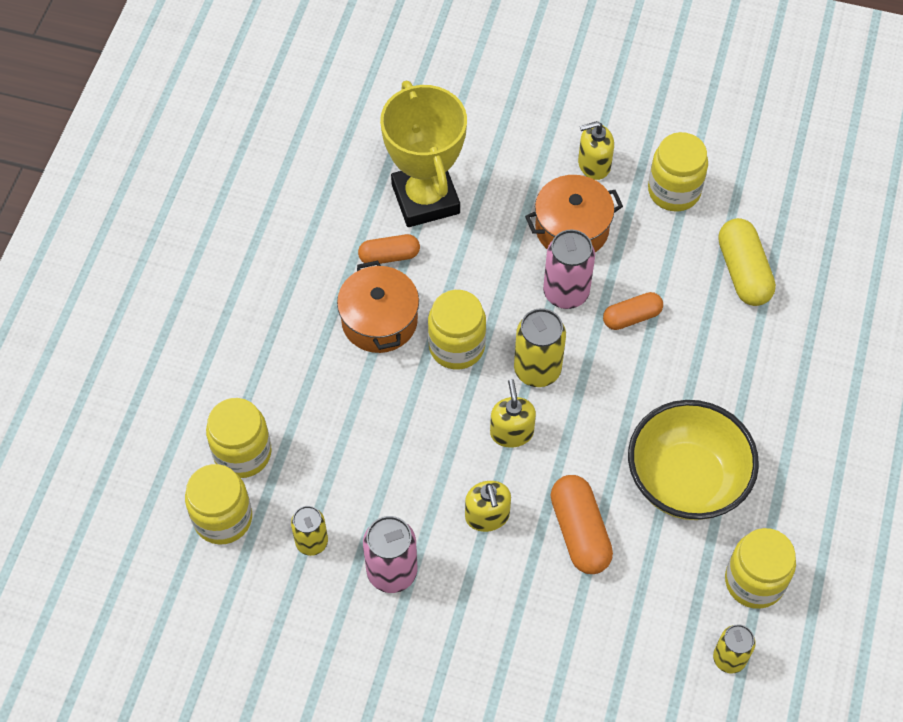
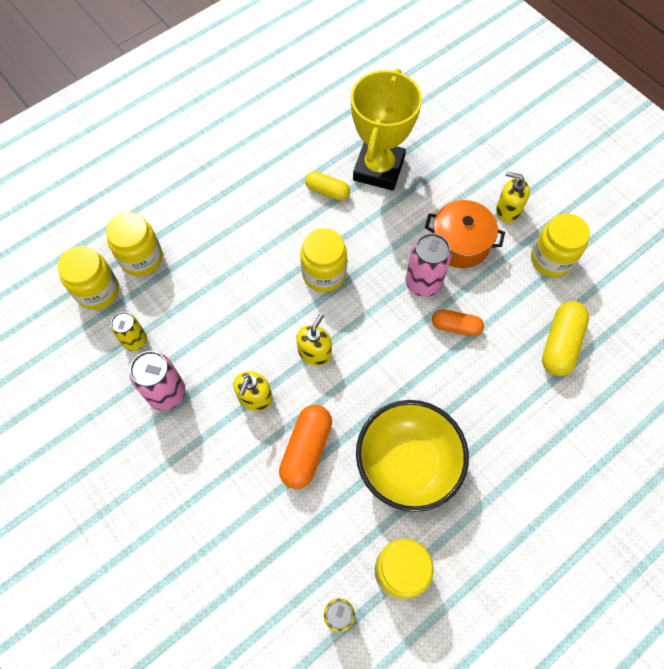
camera: 35 degrees right, 5 degrees up
(379, 320) = (289, 228): orange pot -> none
(389, 256) = (327, 191): orange capsule -> yellow capsule
(537, 370) = (364, 322): yellow can -> none

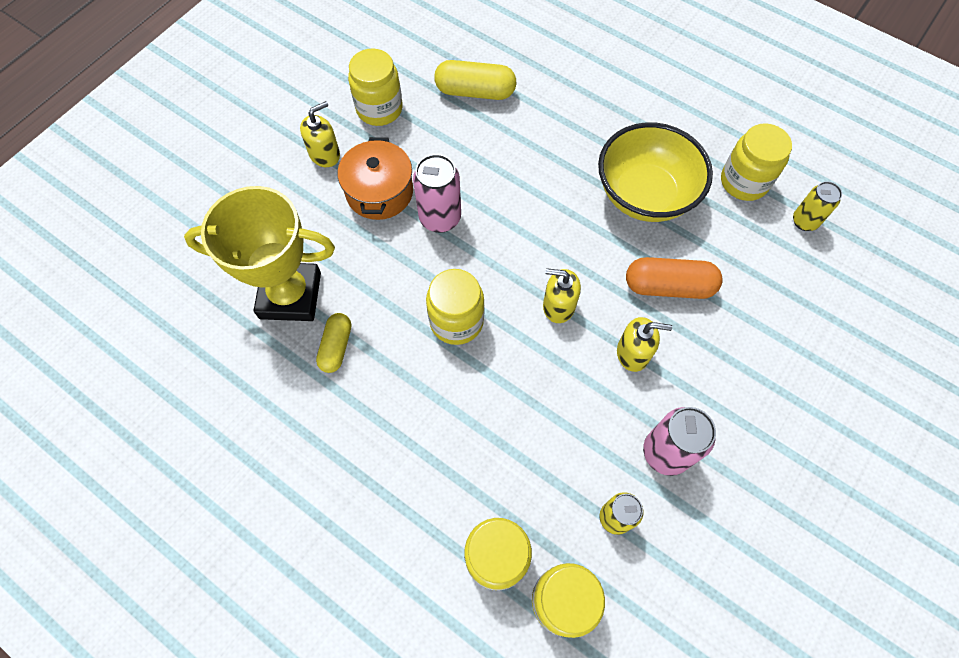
camera: 105 degrees left, 0 degrees up
(456, 326) = (484, 179): orange capsule -> none
(508, 210) = (324, 154): yellow soap dispenser -> yellow soap dispenser turned 135 degrees counterclockwise

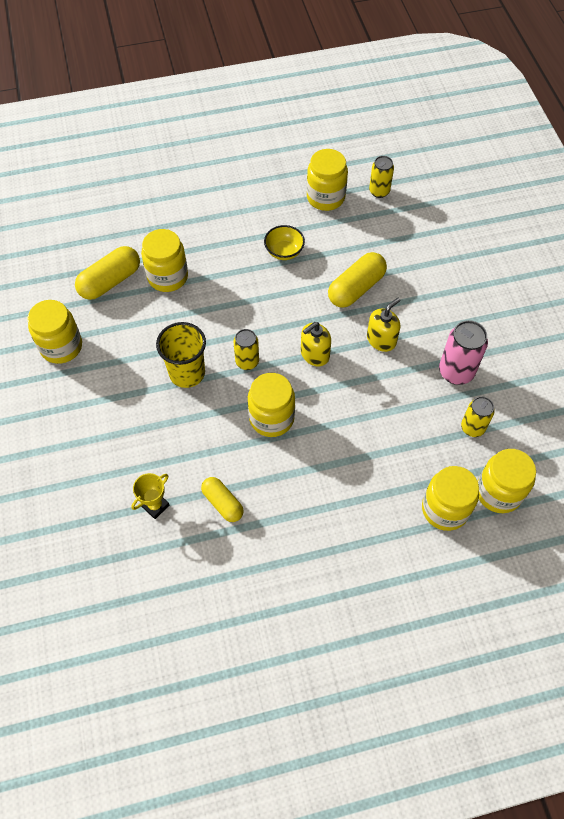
camera: 50 degrees left, 5 degrees down
(290, 295) = (155, 506): yellow trophy -> yellow trophy, size x0.41
(324, 154) = (62, 406): yellow soap dispenser -> none
(379, 192) = (129, 394): orange pot -> none
(440, 218) = (187, 373): pink can -> yellow cup
(496, 256) = (247, 362): none -> yellow can
(522, 128) = (168, 277): none -> yellow jar
(644, 195) = (284, 251): yellow bowl -> yellow bowl, size x0.46
(668, 286) = (356, 288): orange capsule -> yellow capsule

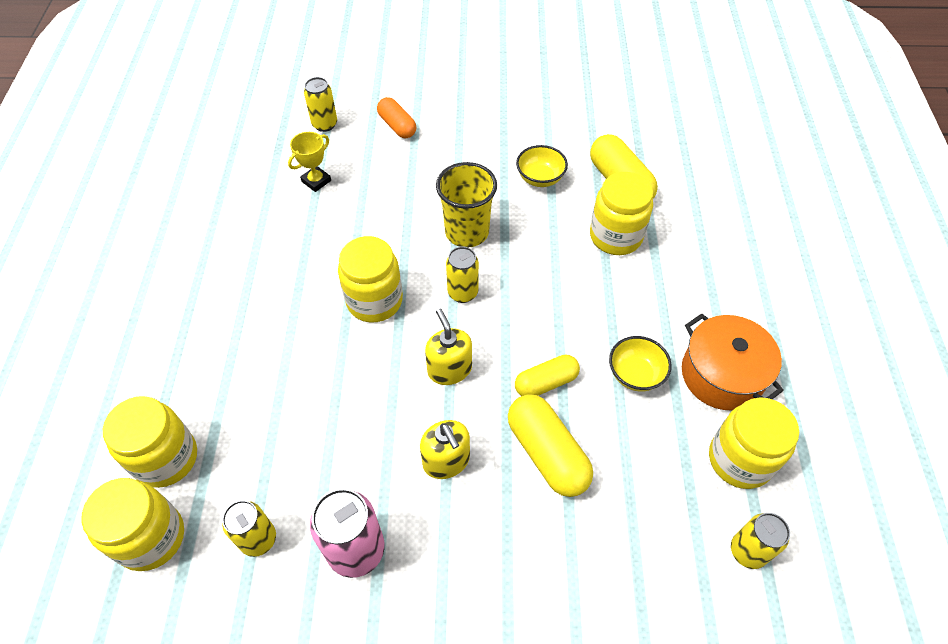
camera: 105 degrees right, 5 degrees down
(61, 346) = (537, 133): yellow jar -> none
(70, 460) = (397, 126): none -> orange capsule
(78, 525) = (325, 124): none -> yellow can
(116, 335) = (540, 178): none -> yellow bowl
(155, 506) = (316, 181): yellow trophy -> yellow trophy turned 75 degrees clockwise
(223, 503) = (291, 235): yellow capsule -> yellow capsule (546, 383)
(270, 209) = (722, 374): none -> orange pot

